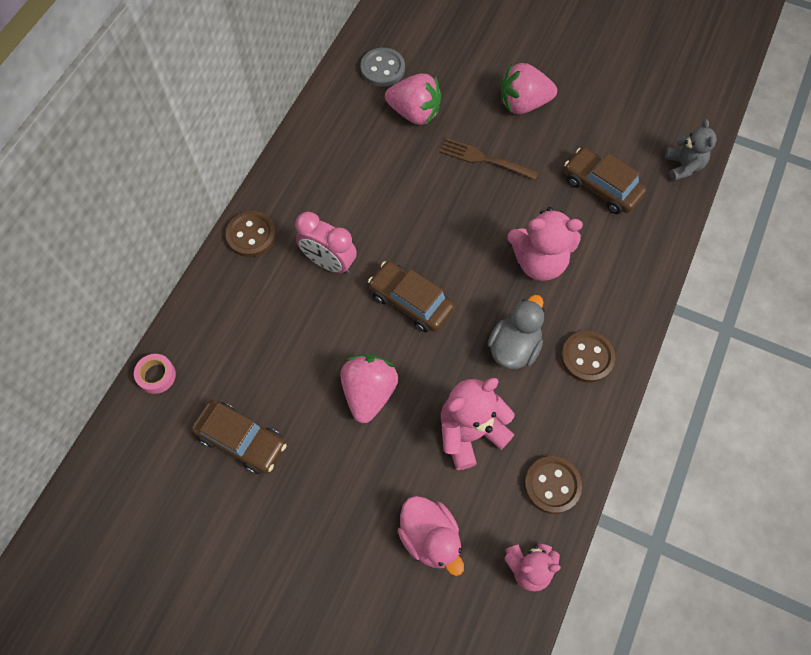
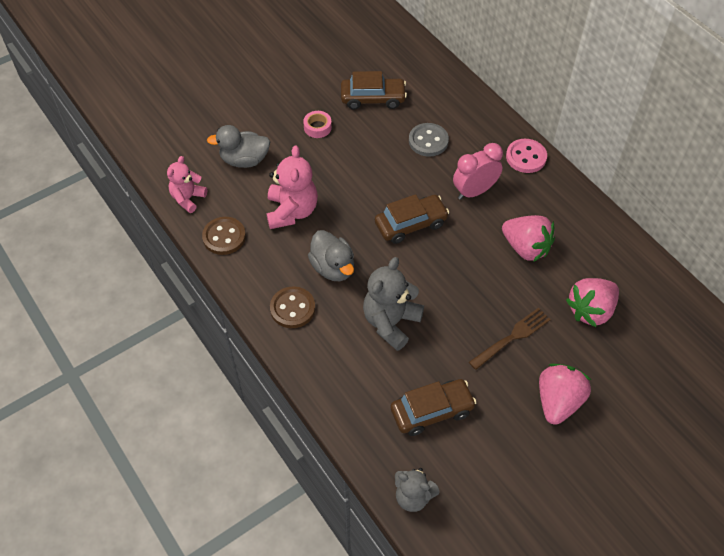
camera: 120 degrees right, 10 degrees down
(156, 375) = (445, 75): pink tape -> pink tape (317, 127)
(242, 440) = (373, 98): brown car -> brown car turned 150 degrees counterclockwise
(251, 235) = (526, 157): brown button -> pink button
(369, 392) = (359, 171): pink strawberry -> pink strawberry (526, 248)
(382, 69) = (655, 310): grey button -> grey button (428, 141)
(430, 537) = (244, 160): pink duck -> grey duck
(539, 261) = (391, 322): pink teddy bear -> grey teddy bear

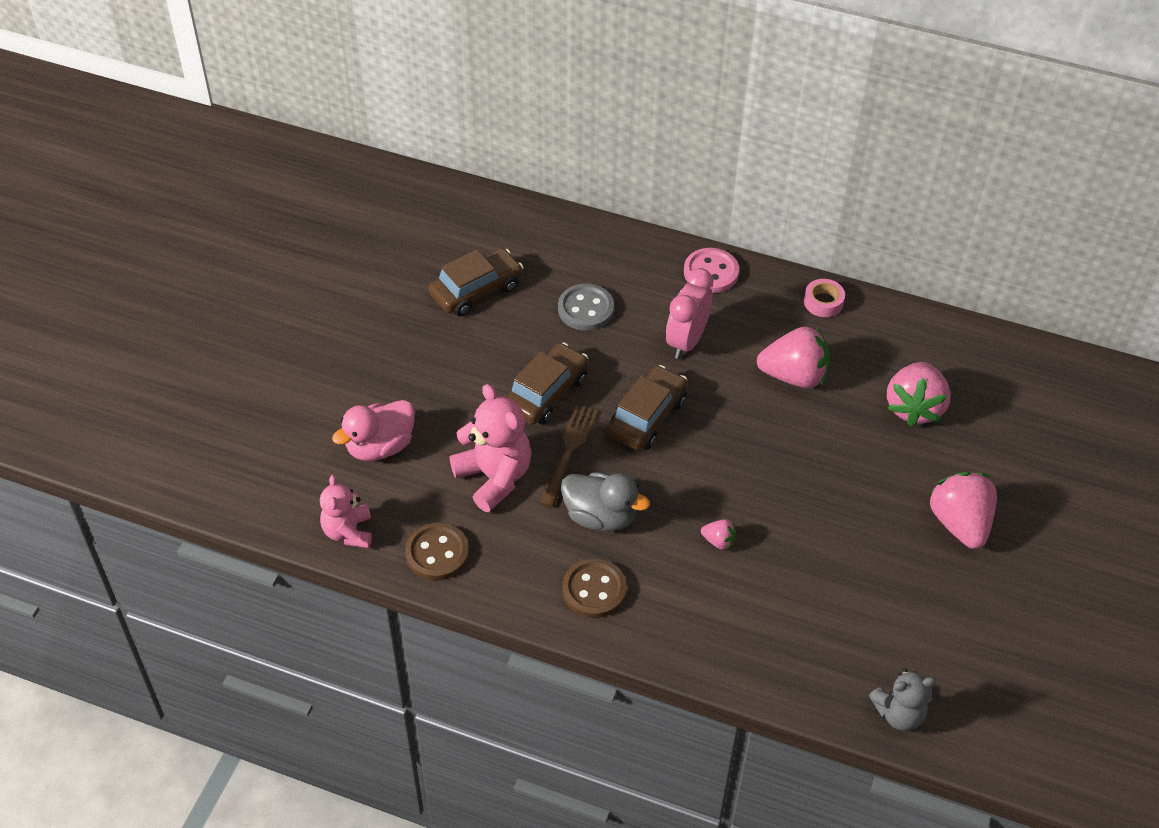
camera: 35 degrees left, 5 degrees down
(244, 160) = (380, 446): grey duck -> pink duck
(317, 127) = (438, 359): pink tape -> pink tape (823, 302)
(391, 322) = (718, 541): grey teddy bear -> pink strawberry
(432, 411) = (843, 612): brown car -> brown car (546, 393)
(511, 338) = (859, 483): brown fork -> brown fork (569, 452)

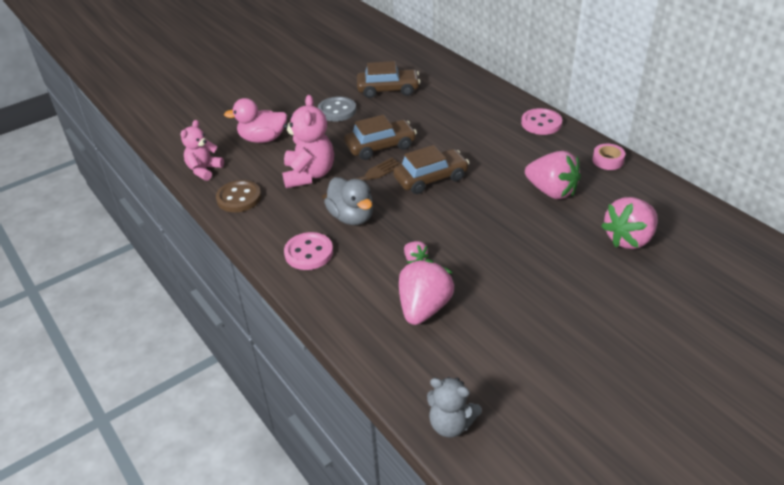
camera: 35 degrees right, 10 degrees down
(585, 309) = (443, 116): grey button -> grey button (337, 111)
(594, 590) = (309, 253): brown button -> pink button
(687, 341) = (493, 151): pink clock -> none
(959, 523) = (608, 321): pink strawberry -> pink strawberry (424, 308)

